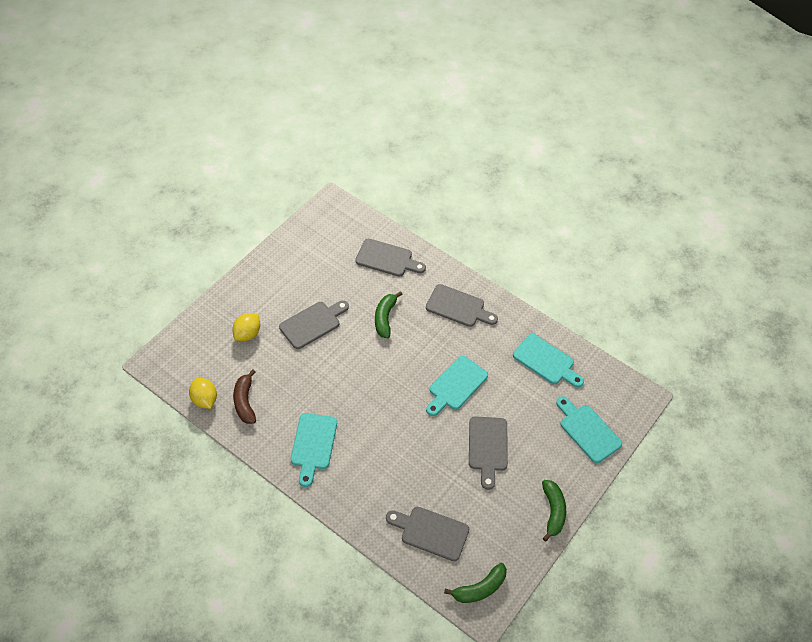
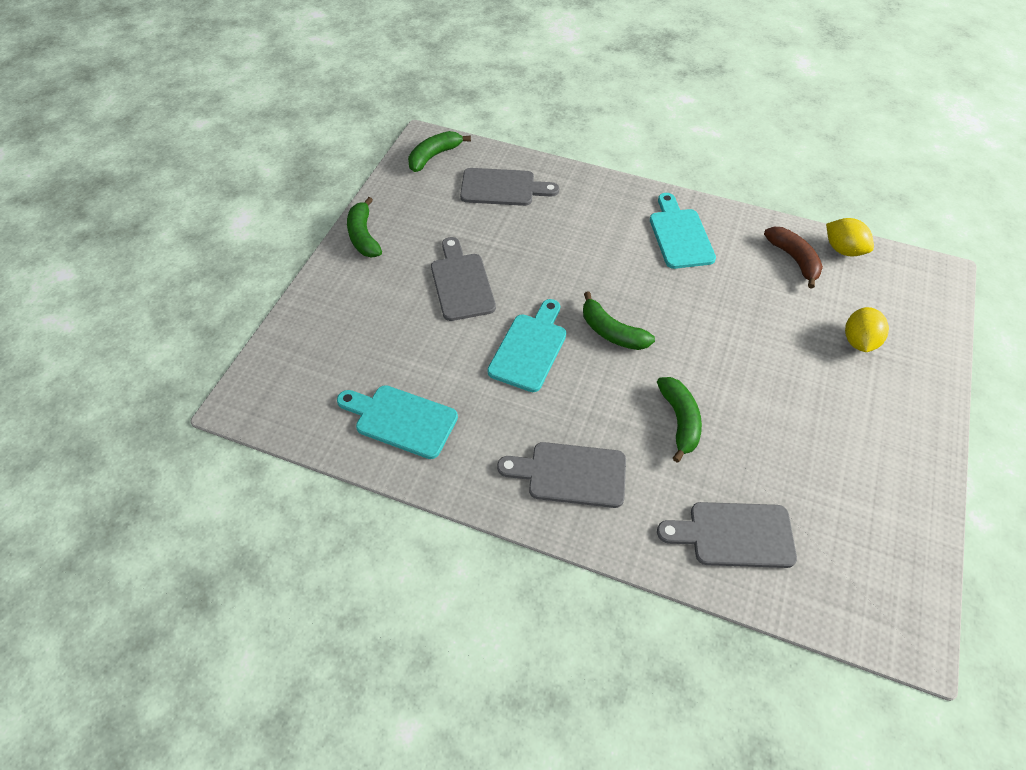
camera: 165 degrees right, 0 degrees up
(312, 324) = (781, 381): grey cutting board -> none
(399, 382) = (611, 332): none -> green banana
(588, 431) = (325, 335): turquoise cutting board -> none

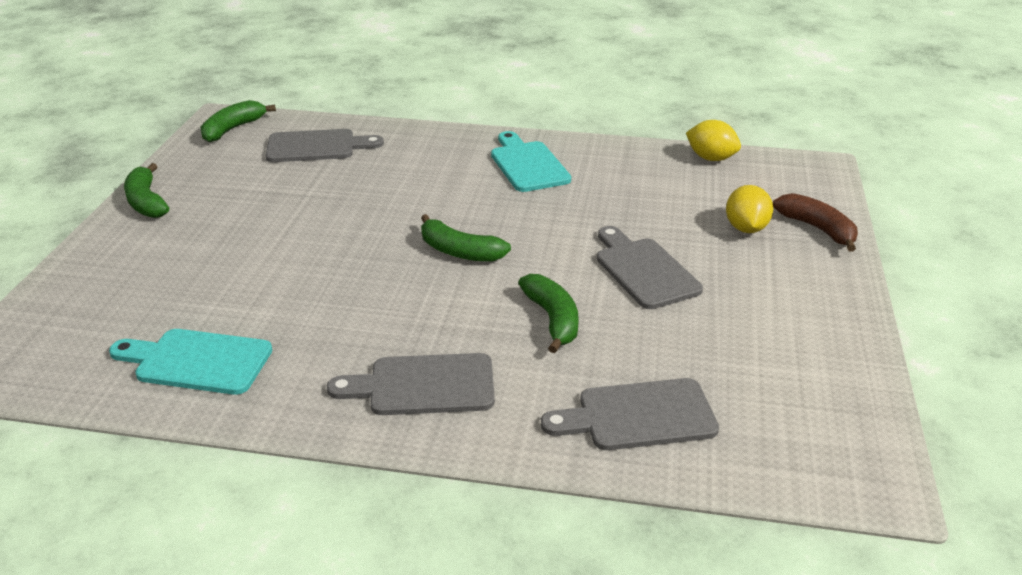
camera: 10 degrees left, 20 degrees down
(461, 283) = (271, 229): grey cutting board -> grey cutting board (644, 270)
(529, 348) = (360, 277): turquoise cutting board -> none
(794, 259) = (659, 171): brown banana -> brown banana (817, 229)

